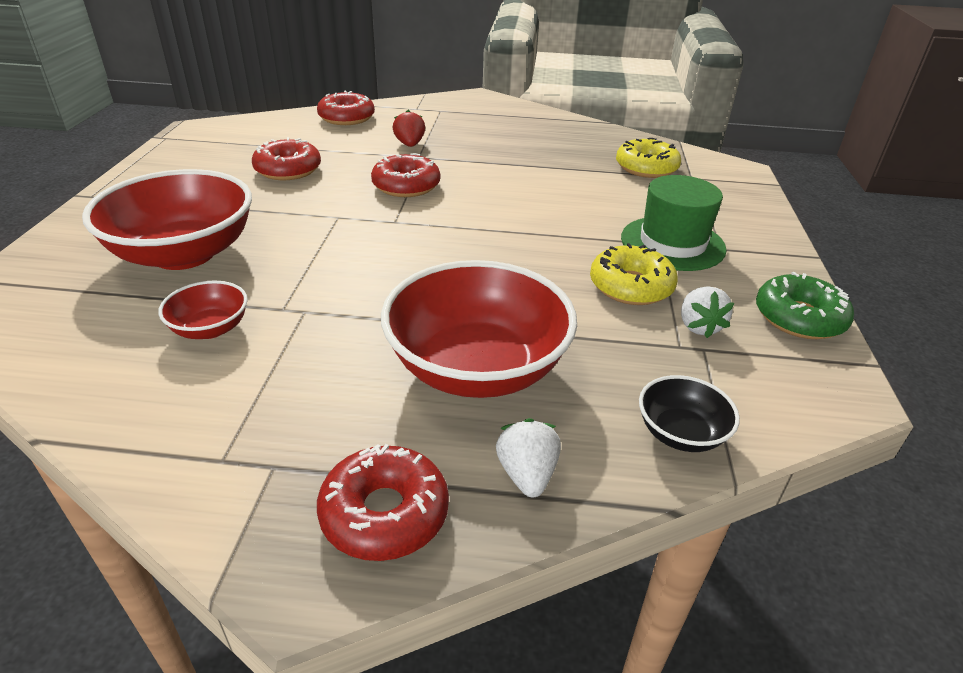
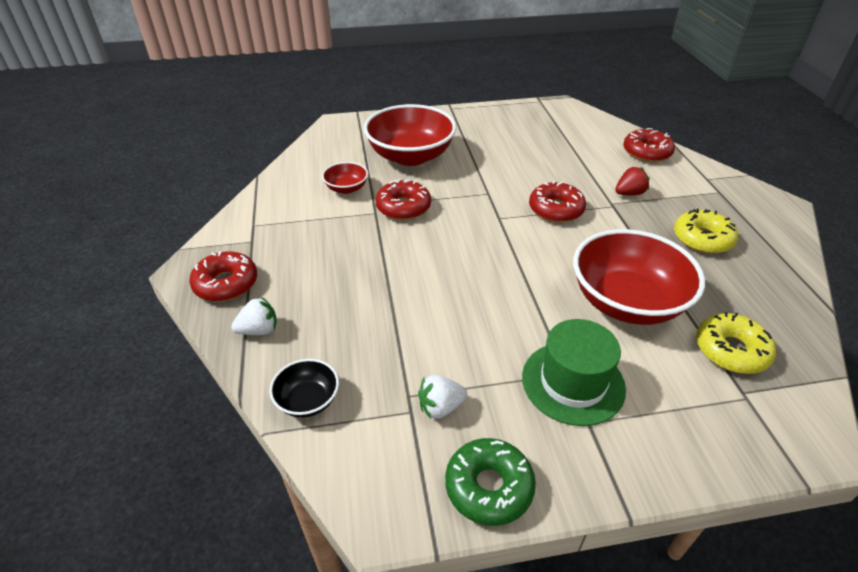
camera: 75 degrees right, 5 degrees up
(288, 170) = (536, 155): red donut -> red donut (403, 207)
(477, 368) = (346, 292): red bowl -> red bowl (626, 302)
(631, 286) = (480, 358): yellow donut -> yellow donut (702, 239)

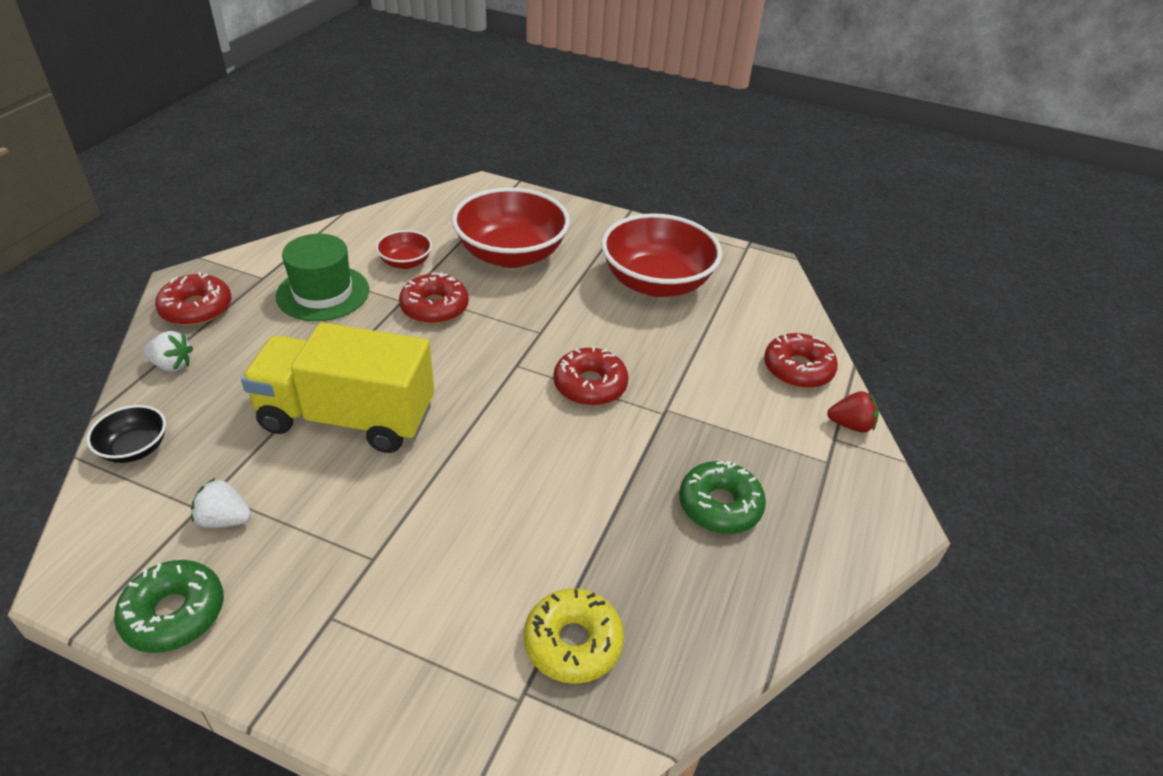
camera: 30 degrees right, 0 degrees up
(436, 299) = (347, 417): none -> yellow truck
(573, 382) = (366, 571): green hat -> green hat (323, 293)
(626, 302) = (530, 525): red bowl -> red bowl (656, 283)
(629, 193) = (703, 408): red strawberry -> red strawberry (850, 425)
(702, 239) = (720, 505): yellow donut -> green donut

